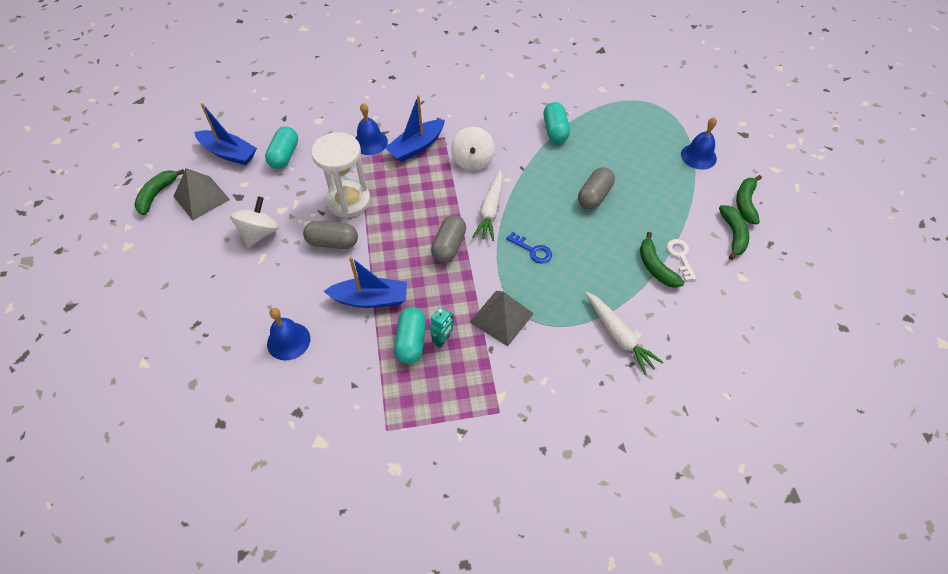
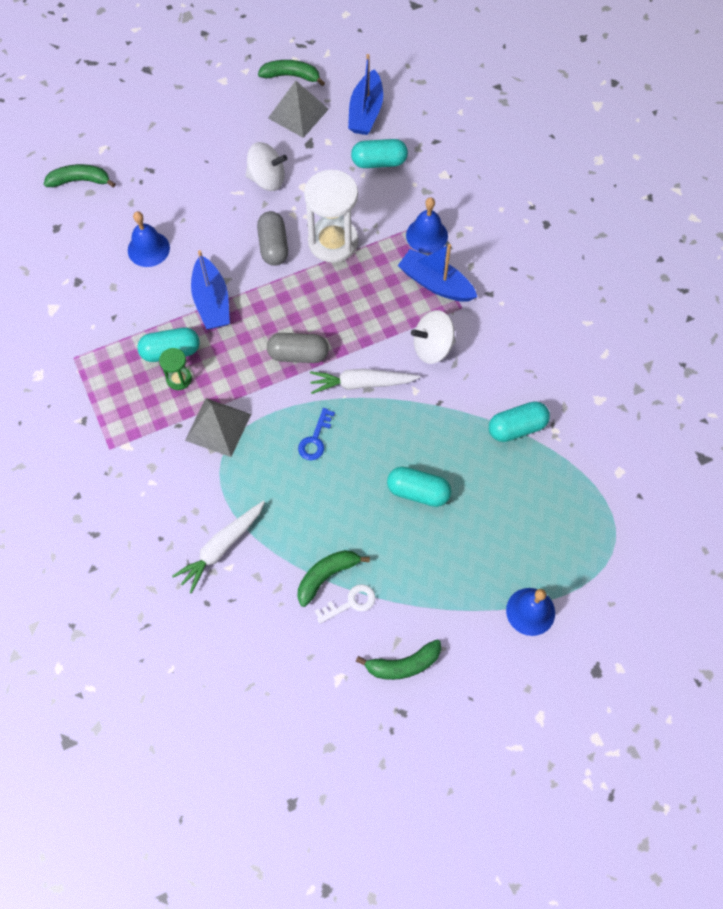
camera: 75 degrees right, 10 degrees up
(442, 340) = (179, 379): turquoise robot -> green hourglass
(594, 196) = (418, 492): grey capsule -> turquoise capsule
(745, 203) = (462, 678): green banana -> green banana (80, 181)

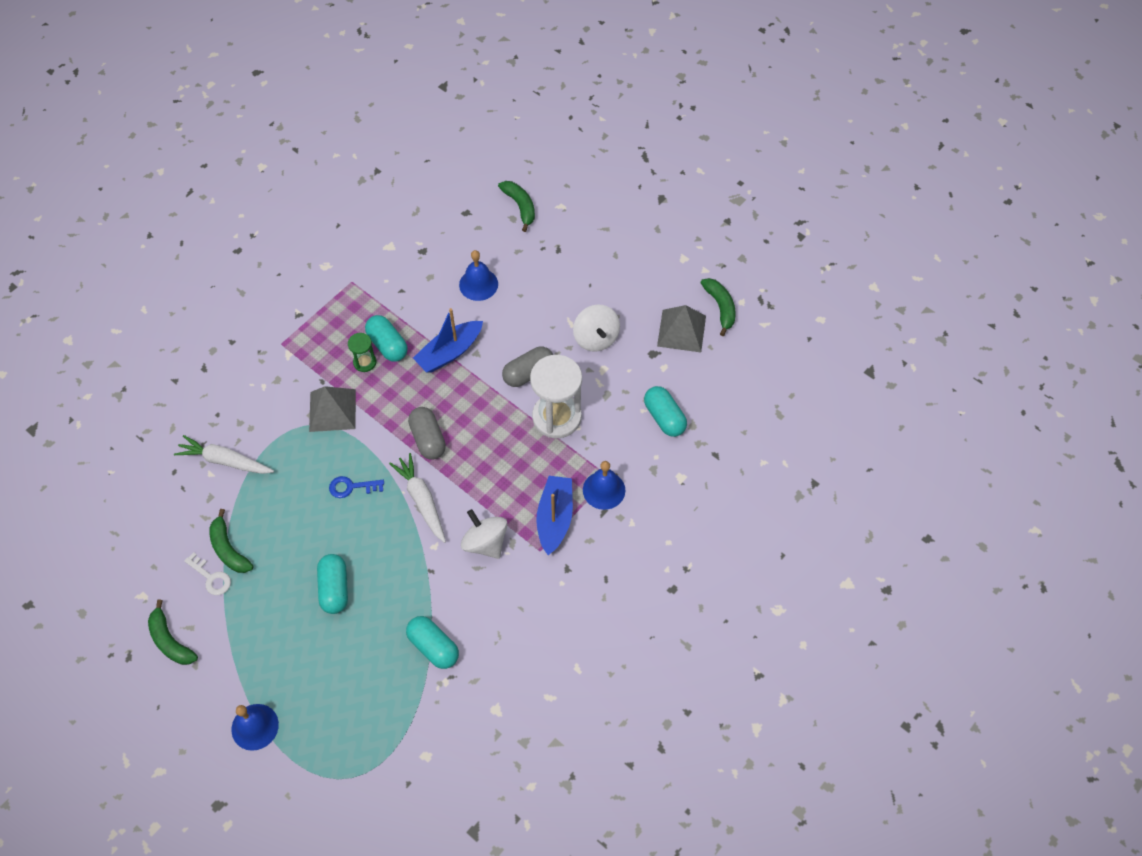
camera: 65 degrees right, 5 degrees down
(327, 576) = (229, 549): green banana -> green banana turned 150 degrees counterclockwise
(366, 112) = (715, 383): blue boat -> none

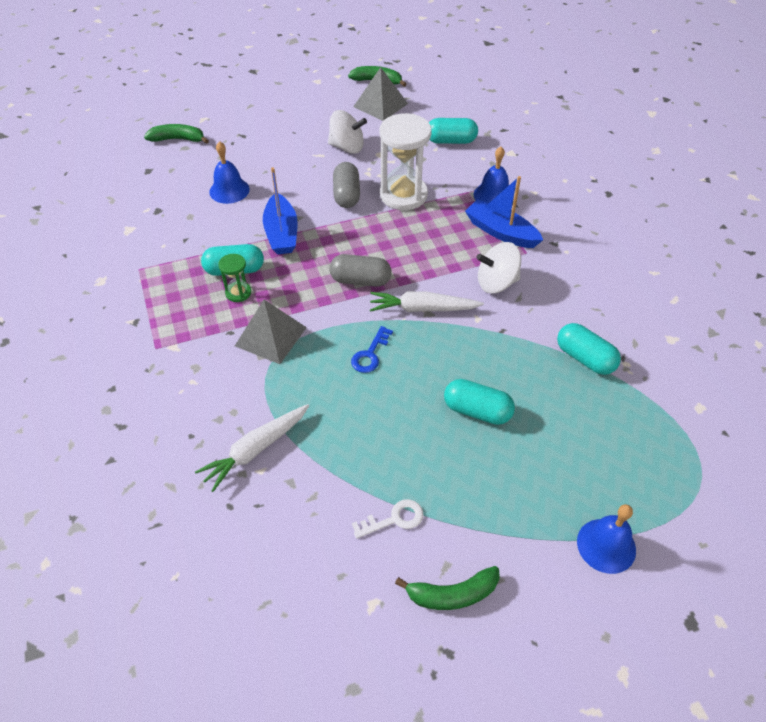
camera: 60 degrees left, 10 degrees down
(229, 549) = (369, 488): green banana -> none
(433, 647) = (585, 358): turquoise capsule -> turquoise capsule turned 60 degrees clockwise

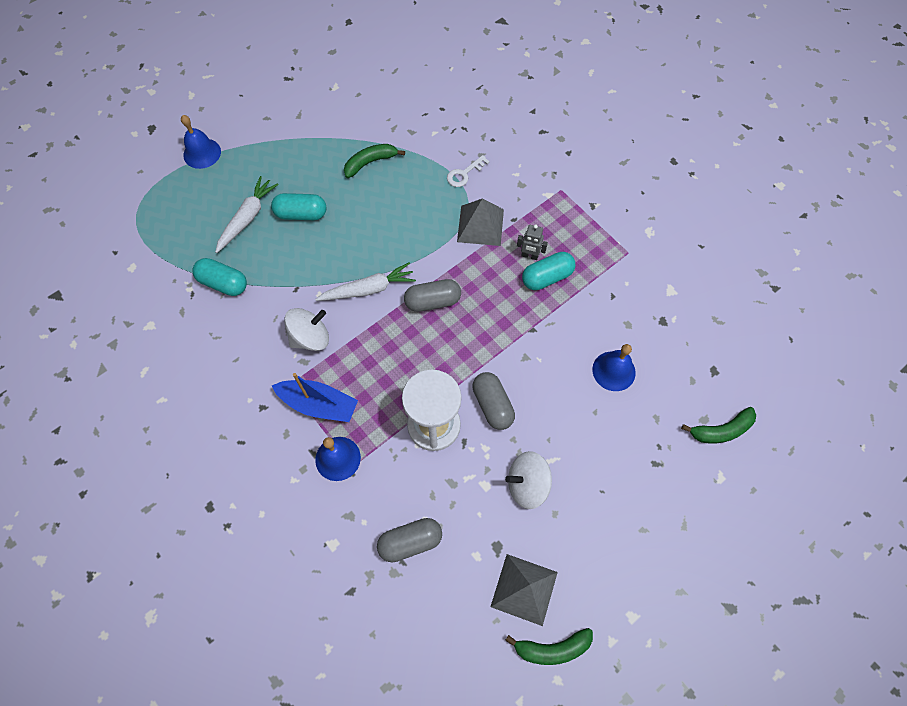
camera: 160 degrees right, 15 degrees up
(238, 293) = (529, 256): green hourglass -> grey robot
(255, 450) = (444, 143): white carrot -> white carrot (247, 218)
(282, 233) = (530, 332): blue boat -> none
(370, 354) = (396, 234): blue key -> none
(394, 519) = (337, 130): white key -> white key (464, 174)
(451, 141) = (410, 542): turquoise capsule -> grey capsule
(452, 594) = (291, 103): green banana -> green banana (370, 162)

